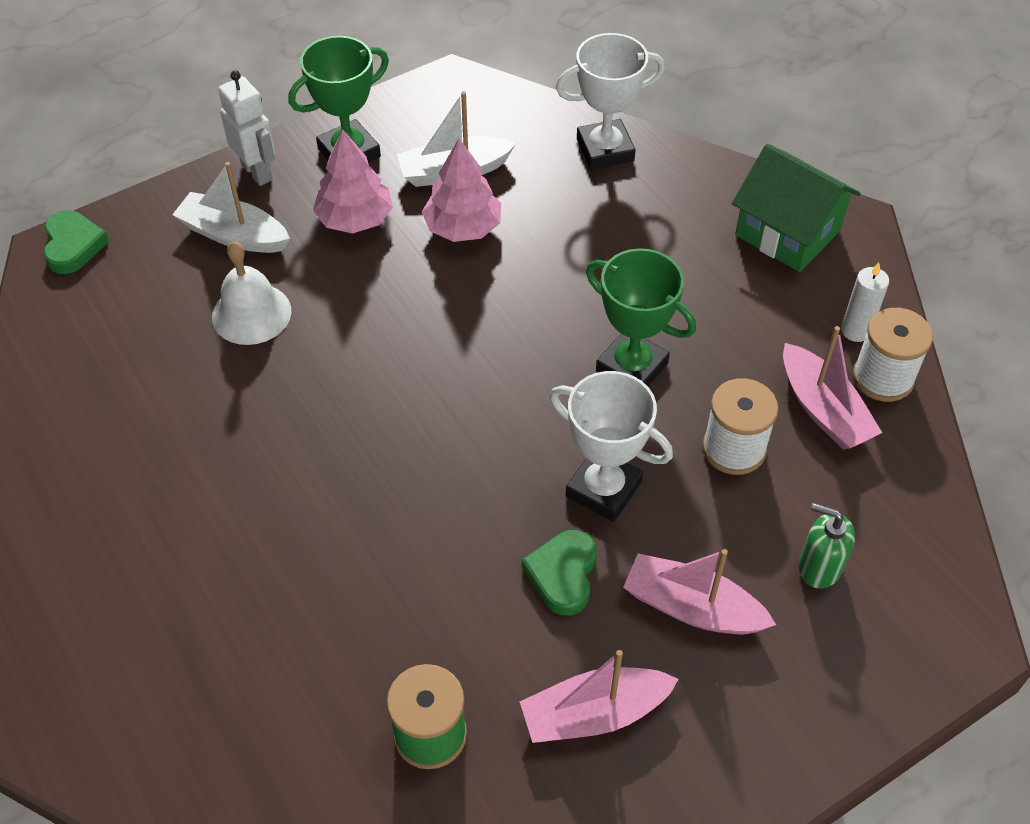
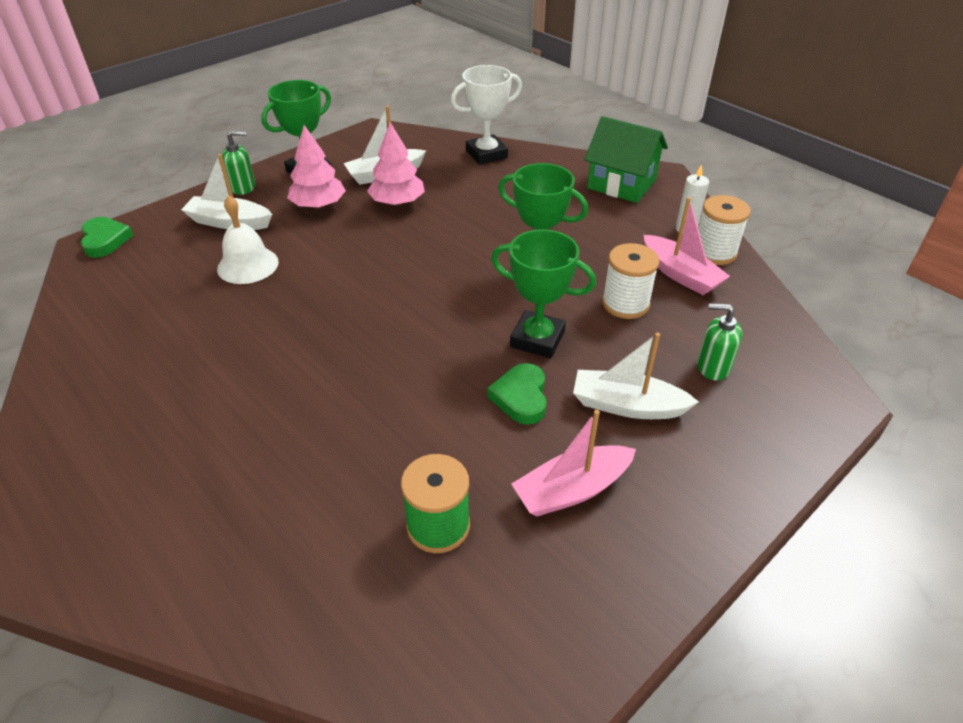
camera: 10 degrees left, 10 degrees down
(257, 172) = (243, 187): white robot -> green soap dispenser
(603, 489) = (537, 339): white trophy -> green trophy
(692, 607) = (627, 405): pink boat -> white boat

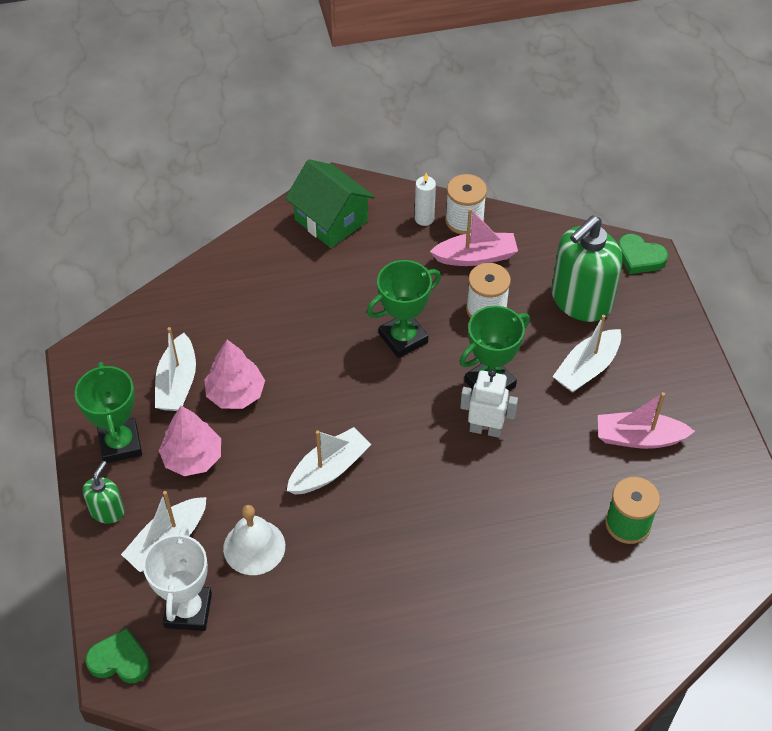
camera: 60 degrees left, 10 degrees up
(355, 276) = (329, 470): none -> white boat
(478, 356) = (485, 429): none -> white robot
(486, 154) = (205, 288): white trophy -> white trophy (188, 610)
(521, 397) = (543, 424): green heart -> green heart (640, 257)
(572, 490) = (639, 438): pink boat -> pink boat turned 90 degrees clockwise
(621, 184) = (331, 220): green house -> green house turned 75 degrees clockwise
(713, 367) = (581, 300): green soap dispenser -> green soap dispenser, size x2.04

